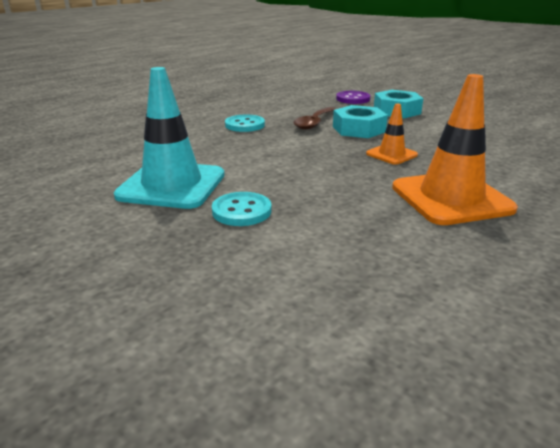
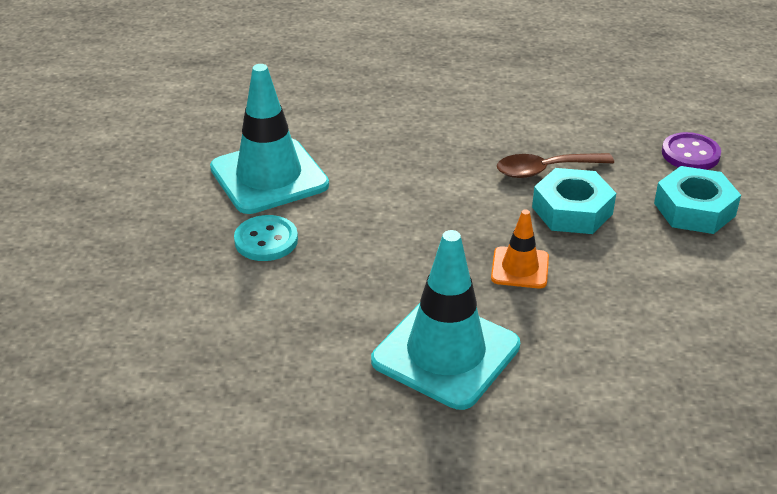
camera: 50 degrees right, 10 degrees up
(245, 125) = (468, 130): turquoise button -> none
(451, 198) = (446, 353): orange traffic cone -> turquoise traffic cone

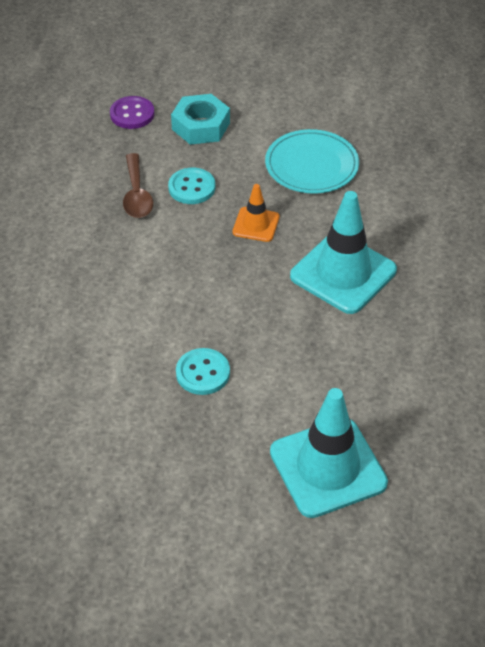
camera: 85 degrees left, 10 degrees up
(269, 176) = (110, 371): turquoise traffic cone -> turquoise traffic cone (328, 467)
(572, 210) = (192, 187): turquoise nut -> turquoise button
(658, 315) = (311, 165): none -> turquoise plate

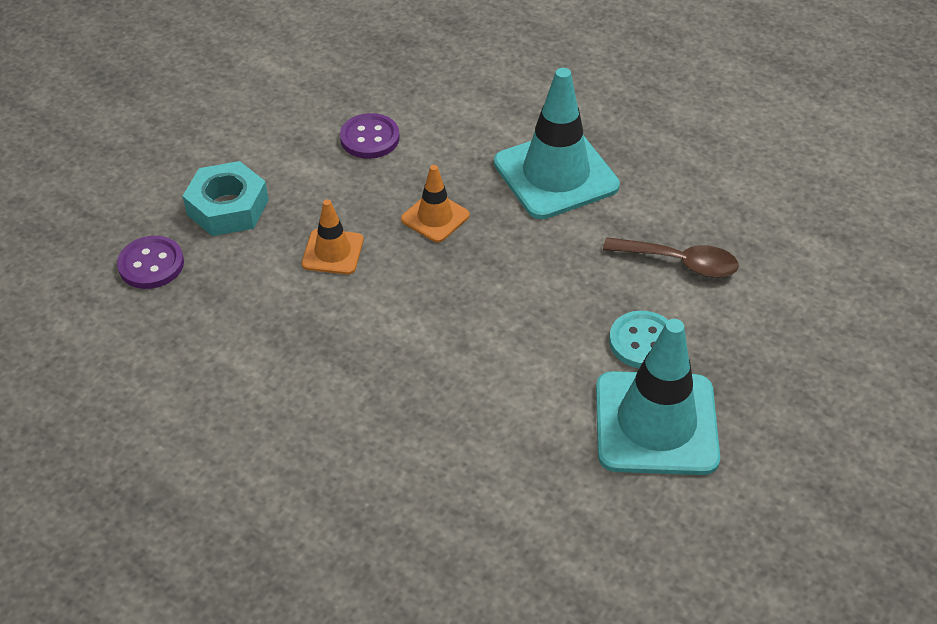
camera: 65 degrees left, 0 degrees up
(136, 194) = (307, 307): brown spoon -> brown spoon (679, 262)
(192, 187) = (333, 252): turquoise button -> orange traffic cone
(311, 165) = (370, 138): turquoise plate -> purple button
(328, 467) = (821, 284): turquoise traffic cone -> turquoise traffic cone (656, 423)

